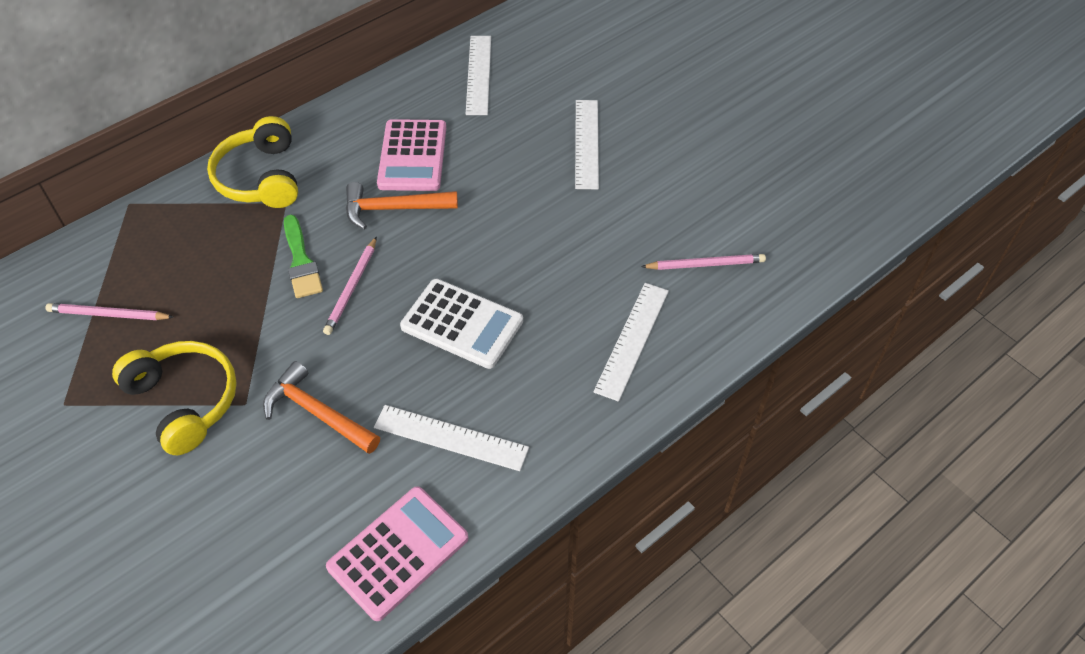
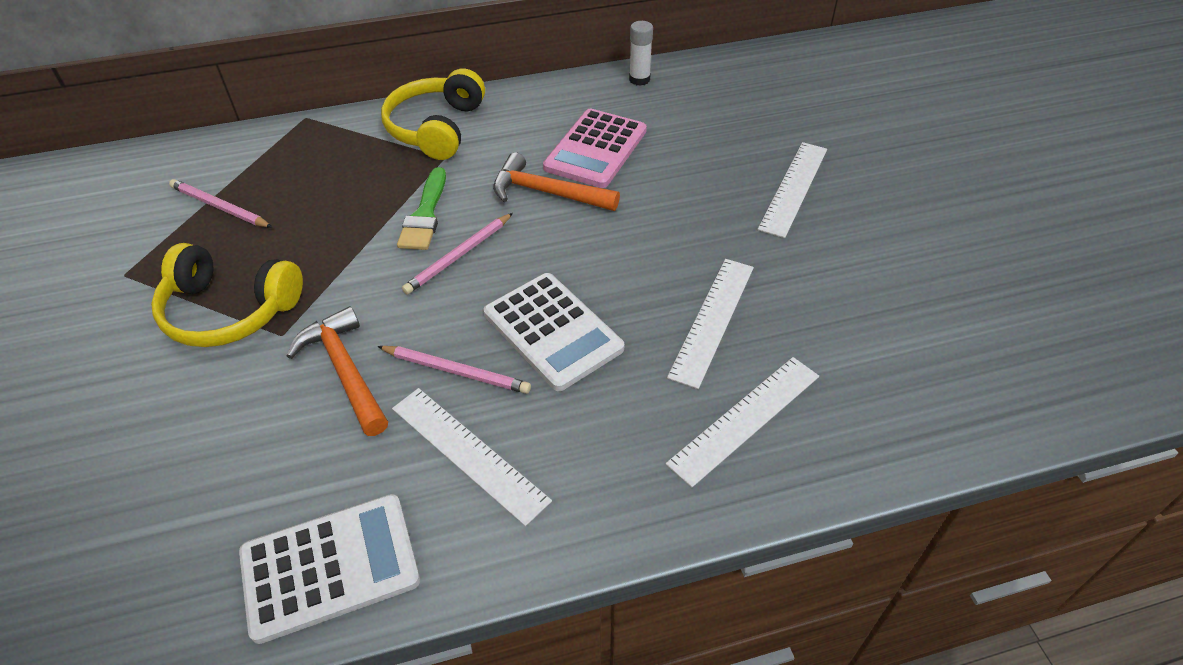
camera: 25 degrees right, 5 degrees down
(185, 401) = (229, 311): yellow headphones -> yellow headphones turned 120 degrees clockwise
(398, 552) = (330, 566): pink calculator -> white calculator
(415, 77) = (639, 79): none -> white glue stick
(479, 74) = (707, 93): white ruler -> white ruler (712, 320)
(705, 264) = (882, 361): pink pencil -> pink pencil (456, 371)

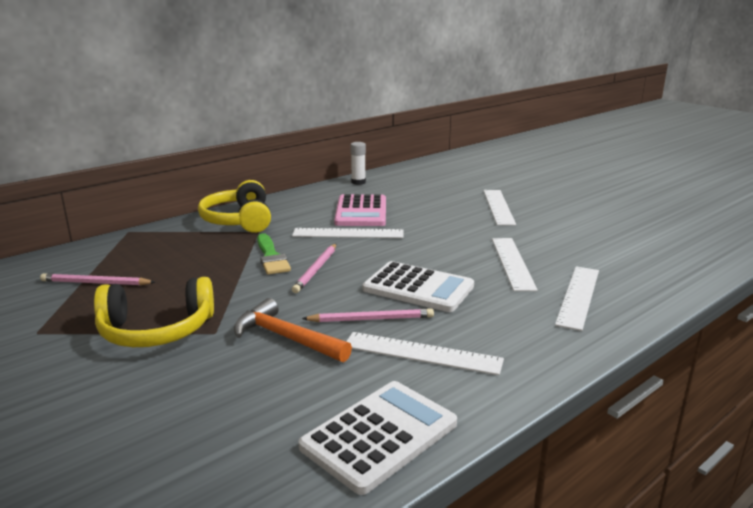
camera: 25 degrees left, 25 degrees down
(546, 192) = (348, 233): orange hammer -> white ruler

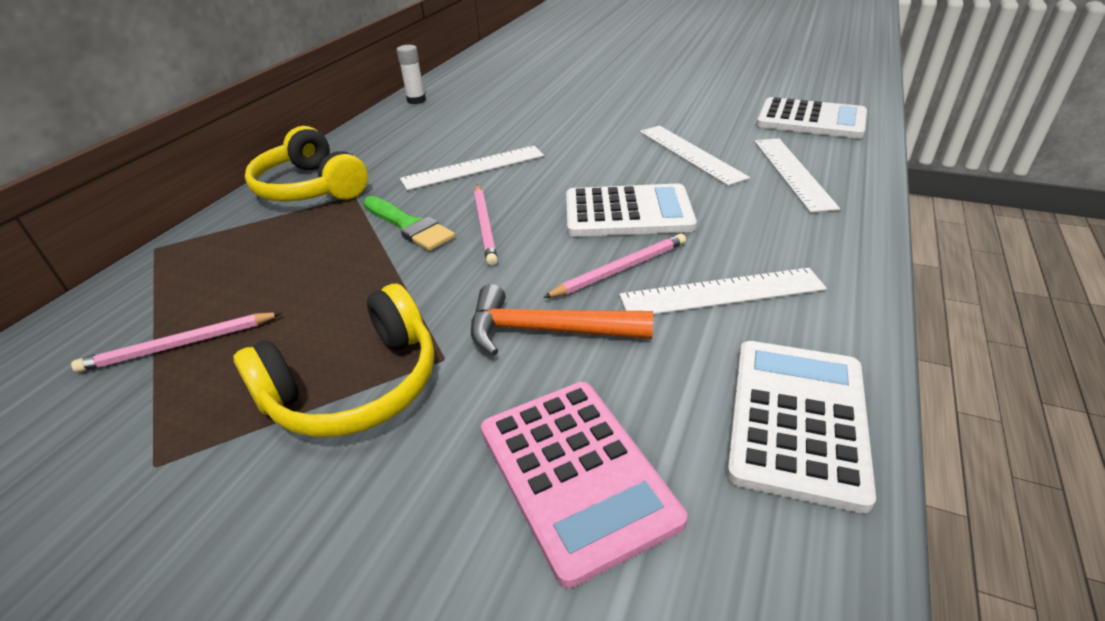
camera: 25 degrees left, 15 degrees up
(361, 212) = (460, 136): pink calculator -> pink calculator (576, 474)
(498, 207) = (605, 93): white ruler -> none
(647, 264) = (811, 120): none -> white calculator

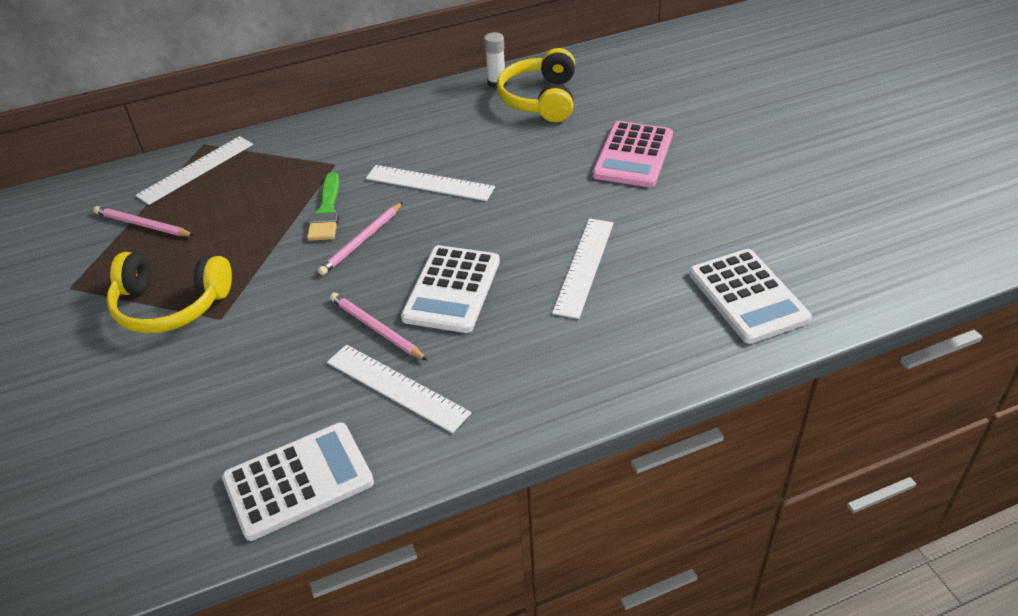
camera: 45 degrees right, 5 degrees up
(310, 188) = (323, 141): yellow headphones -> yellow headphones (540, 99)
(546, 331) = (281, 339): orange hammer -> none
(576, 474) = (181, 421): pink calculator -> pink calculator (633, 155)
(620, 269) = (376, 328): pink pencil -> pink pencil turned 150 degrees counterclockwise
(628, 212) = (452, 289): white calculator -> white calculator turned 60 degrees clockwise
(793, 172) = (620, 336): white ruler -> white ruler (196, 170)

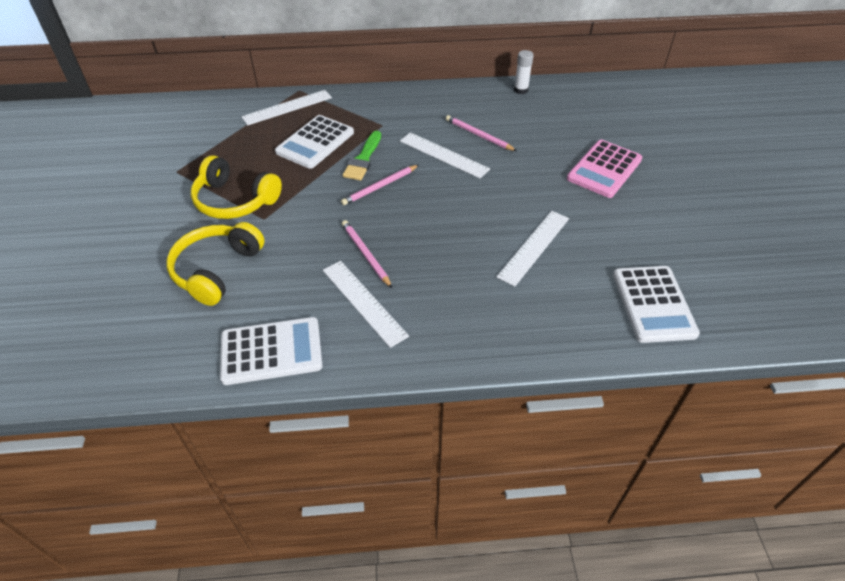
camera: 15 degrees right, 5 degrees up
(142, 225) = (238, 139): pink pencil -> pink pencil (478, 135)
(452, 289) = (430, 239): white calculator -> white calculator (315, 142)
(540, 99) = (549, 109): yellow headphones -> yellow headphones (216, 270)

